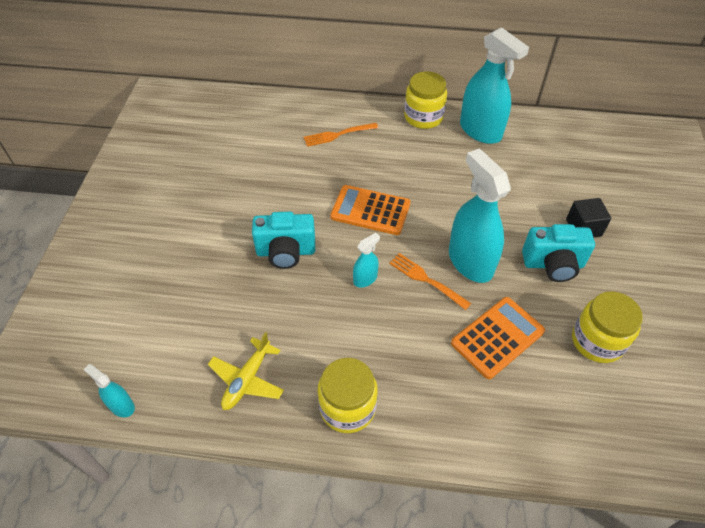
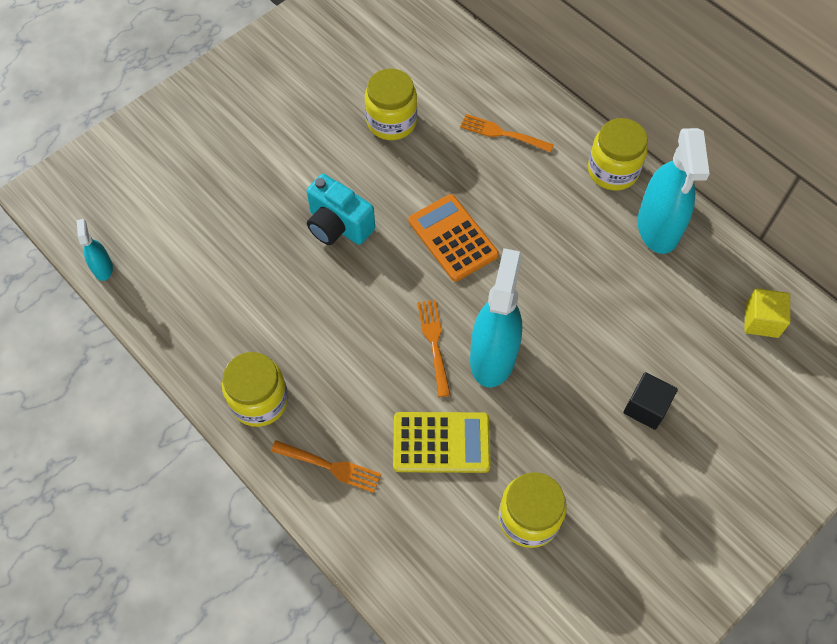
camera: 40 degrees right, 10 degrees up
(247, 379) = (206, 317): yellow plane -> none
(258, 169) = (391, 122): none -> yellow jar
(365, 279) = (381, 302): turquoise spray bottle -> none
(444, 412) = (329, 466): none -> orange fork
(497, 337) = (441, 443): orange calculator -> yellow calculator
(553, 264) = (570, 419): turquoise camera -> none
(584, 143) = (761, 321): none -> yellow cube

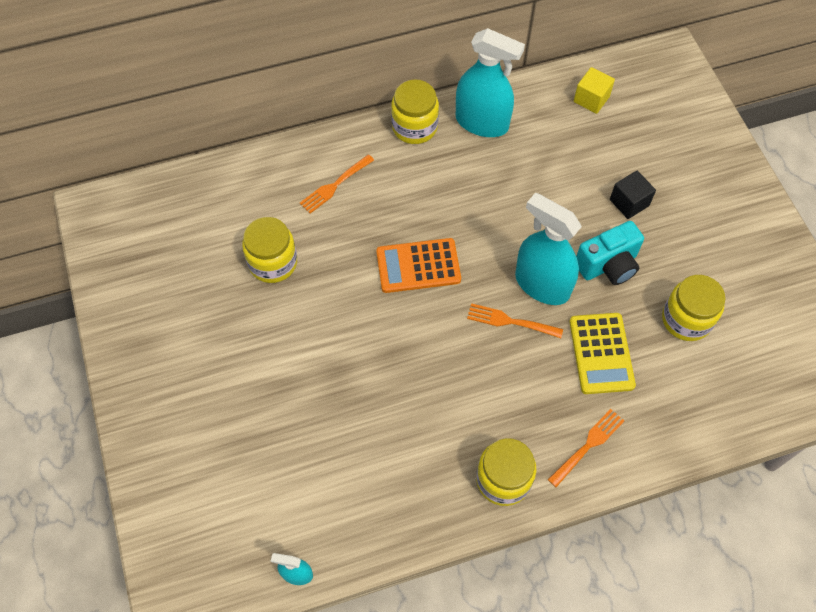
camera: 65 degrees left, 0 degrees up
(338, 226) = (359, 349): turquoise camera -> turquoise camera (608, 265)
(441, 443) = (601, 353): yellow calculator -> yellow calculator turned 150 degrees clockwise

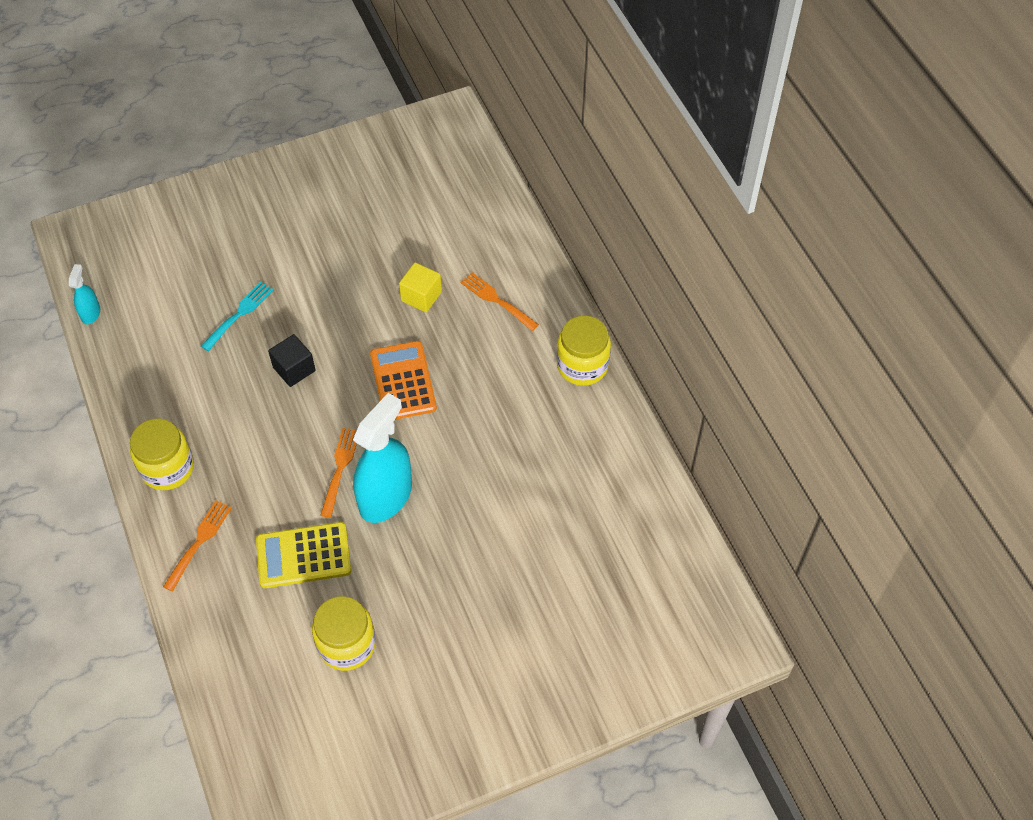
camera: 85 degrees right, 5 degrees down
(273, 262) = (400, 259): yellow jar -> none
(320, 414) = (239, 315): none -> turquoise fork
(482, 123) = (597, 430): turquoise spray bottle -> none
(587, 446) = (199, 542): orange fork -> orange fork turned 105 degrees counterclockwise
(591, 99) = (649, 546): yellow cube -> yellow cube (421, 296)
(608, 265) = (413, 563): turquoise camera -> none
(629, 202) = (500, 586): black cube -> black cube (294, 369)

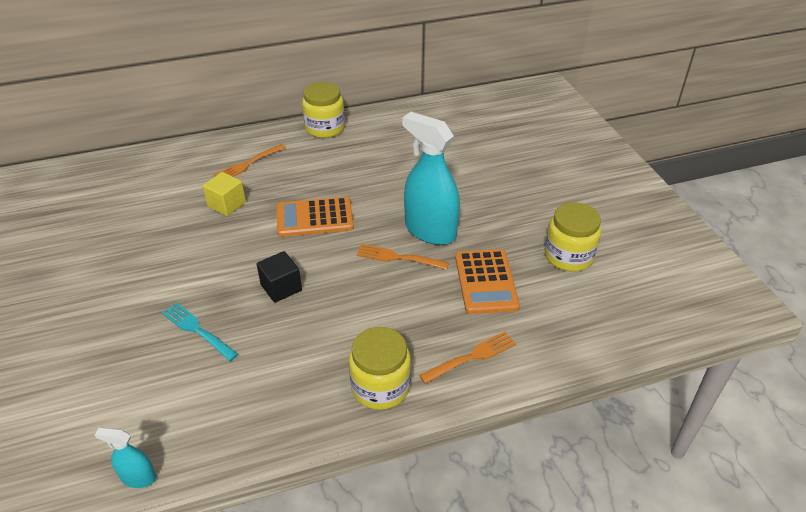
camera: 85 degrees left, 15 degrees down
(199, 542) = (471, 357): orange fork -> orange fork turned 120 degrees clockwise
(303, 555) = (485, 282): yellow calculator -> orange calculator

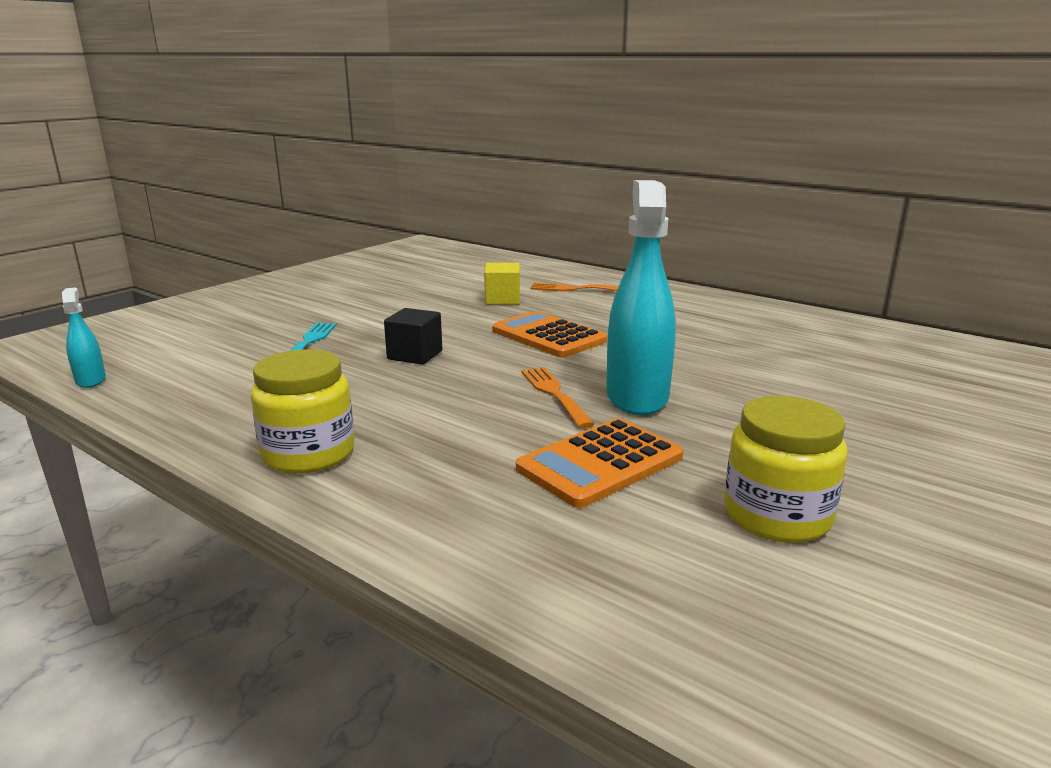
camera: 55 degrees right, 20 degrees down
(325, 128) = (700, 297): yellow jar -> none
(471, 357) = (428, 499): orange fork -> none

